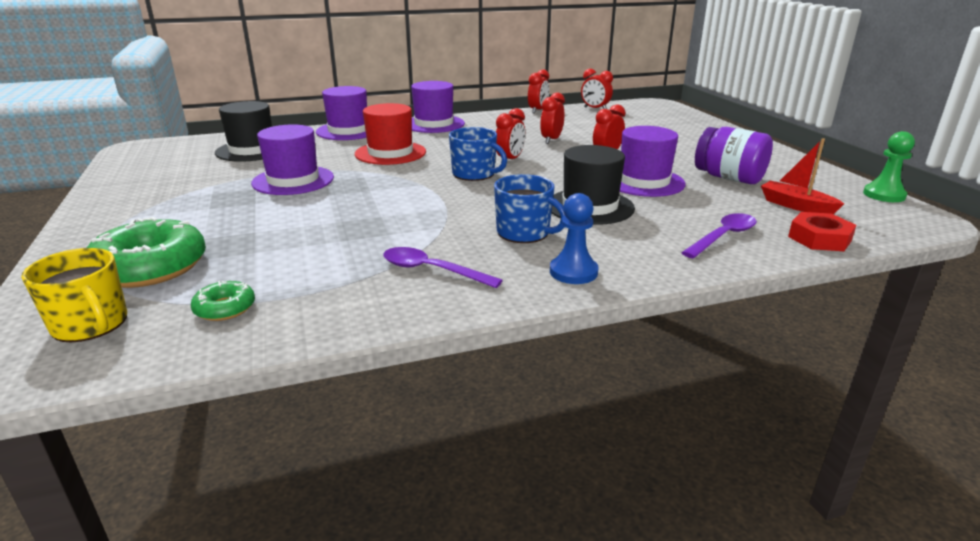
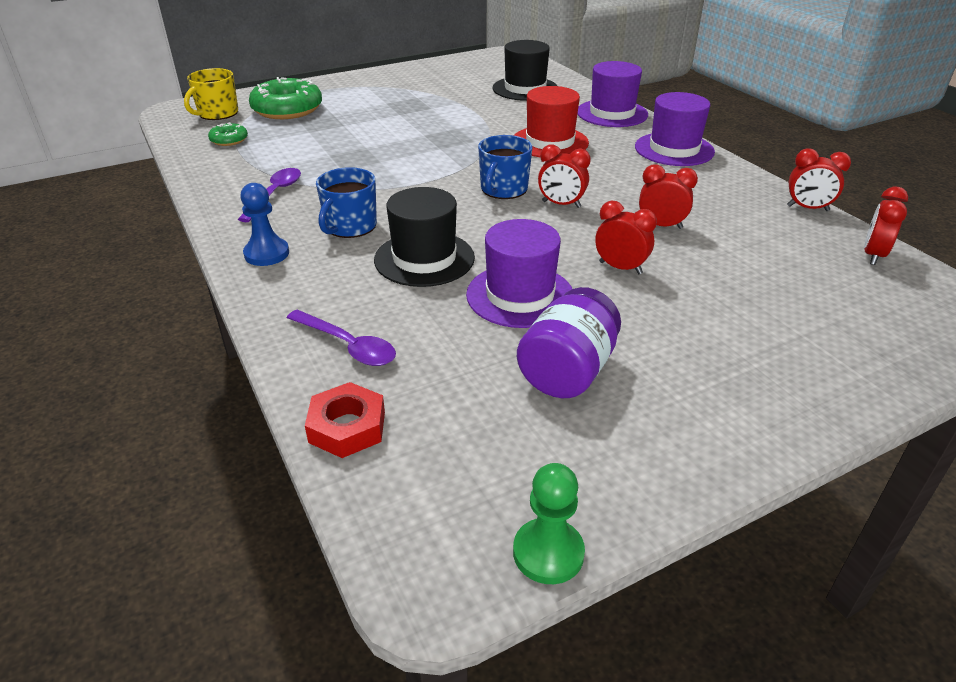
camera: 80 degrees right, 10 degrees up
(293, 180) = (454, 117): purple hat -> none
(796, 206) = (464, 425): red boat -> none

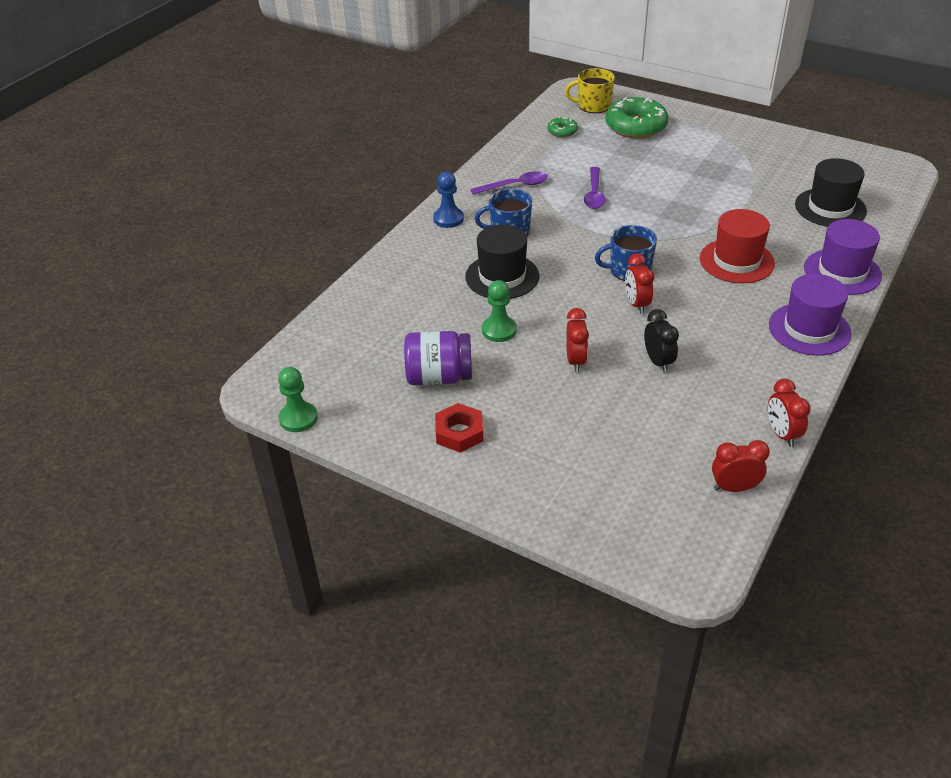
camera: 60 degrees right, 5 degrees up
(347, 345) = (392, 289): purple spoon -> purple spoon (594, 194)
(347, 427) = (331, 320): red nut -> red nut (459, 432)
(520, 295) = (499, 330): purple hat -> green pawn
(661, 226) = (658, 362): red clock -> black clock

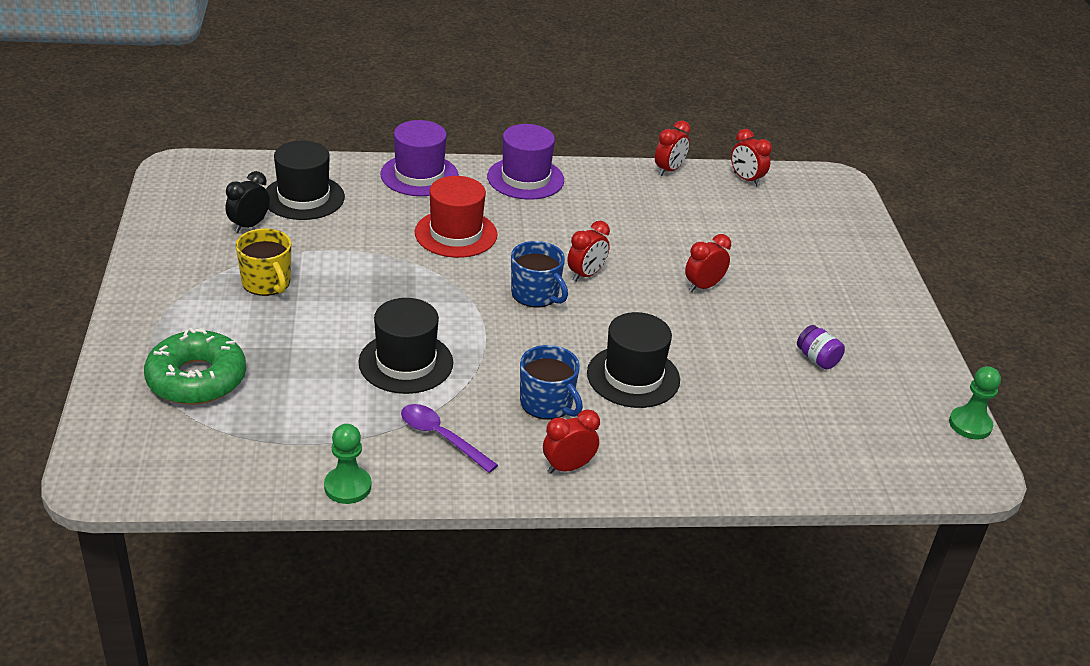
camera: 130 degrees left, 5 degrees down
(439, 377) = (817, 359): purple jar -> purple jar, size x0.56
(448, 219) = (568, 467): blue pawn -> red clock
(459, 432) = (860, 320): red nut -> none
(499, 330) = (716, 346): green pawn -> green pawn (347, 486)
(562, 131) = (257, 445): green donut -> none
(593, 106) = (152, 440): yellow mug -> yellow mug (267, 283)
(594, 194) = (406, 363): purple spoon -> black hat
(658, 362) = (653, 243): black clock -> black clock (249, 226)

